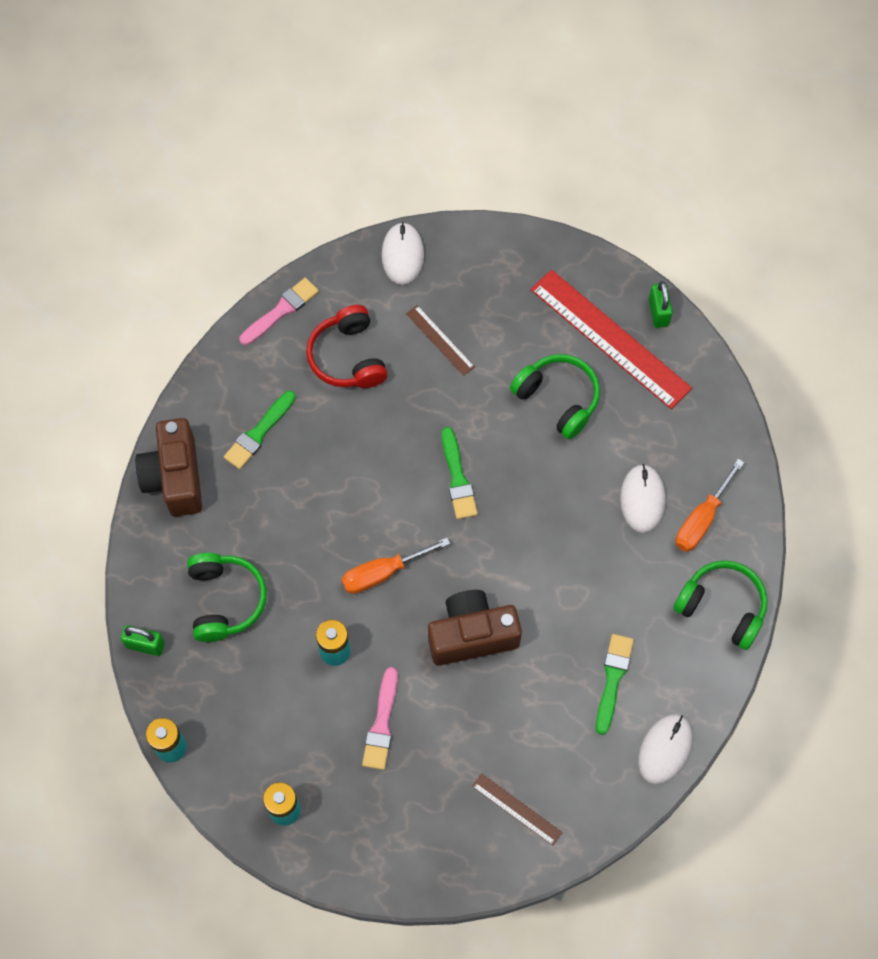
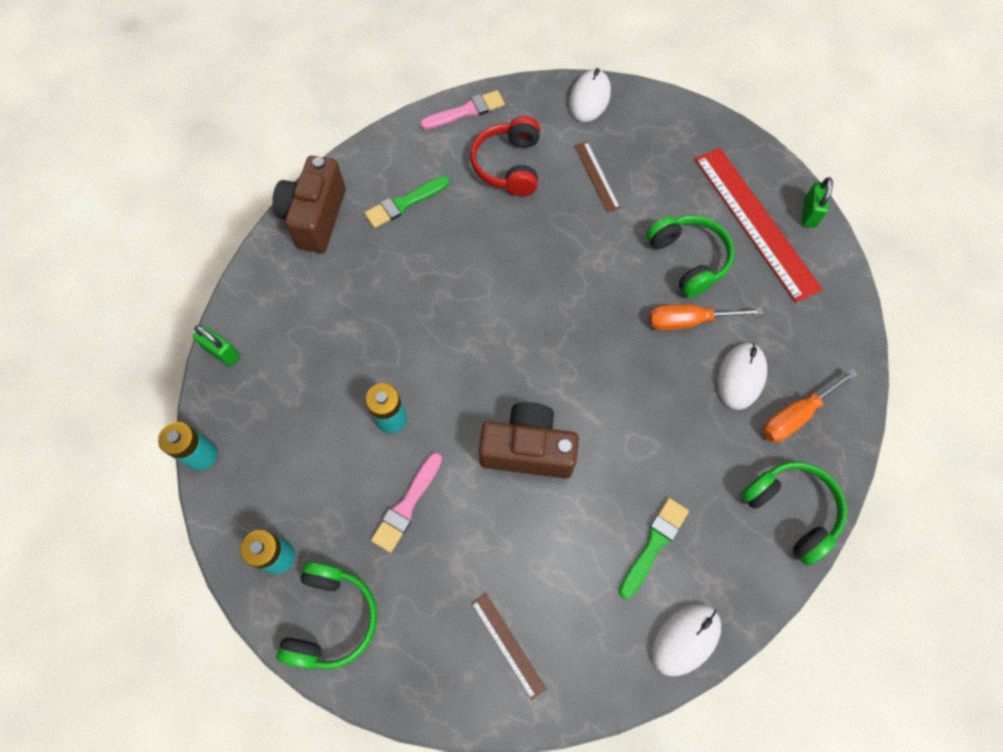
camera: 20 degrees right, 0 degrees up
(225, 600) = (311, 337): green headphones -> green headphones (332, 618)
(383, 572) = (465, 361): orange screwdriver -> orange screwdriver (688, 321)
(457, 478) = (568, 299): green brush -> none

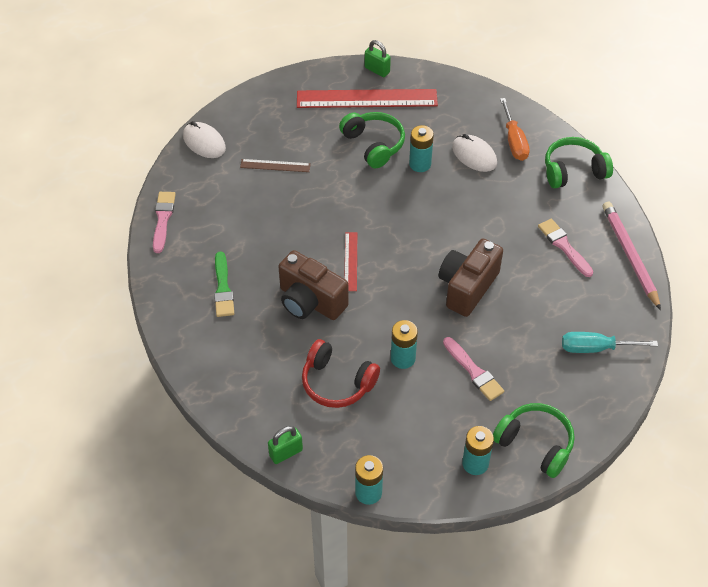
camera: 65 degrees left, 15 degrees down
(315, 217) = (198, 351): brown camera -> brown camera (310, 301)
(502, 308) = (350, 261): none -> red ruler
(508, 165) = (231, 212): red headphones -> red headphones (337, 382)
(508, 645) = (595, 348): brown ruler -> turquoise screwdriver
(654, 544) = (564, 246): green brush -> pink brush
(685, 639) = (629, 255): white mouse -> pink pencil
(688, 259) = (374, 144): green headphones -> green headphones turned 60 degrees clockwise
(688, 321) = (420, 164): orange screwdriver -> turquoise battery

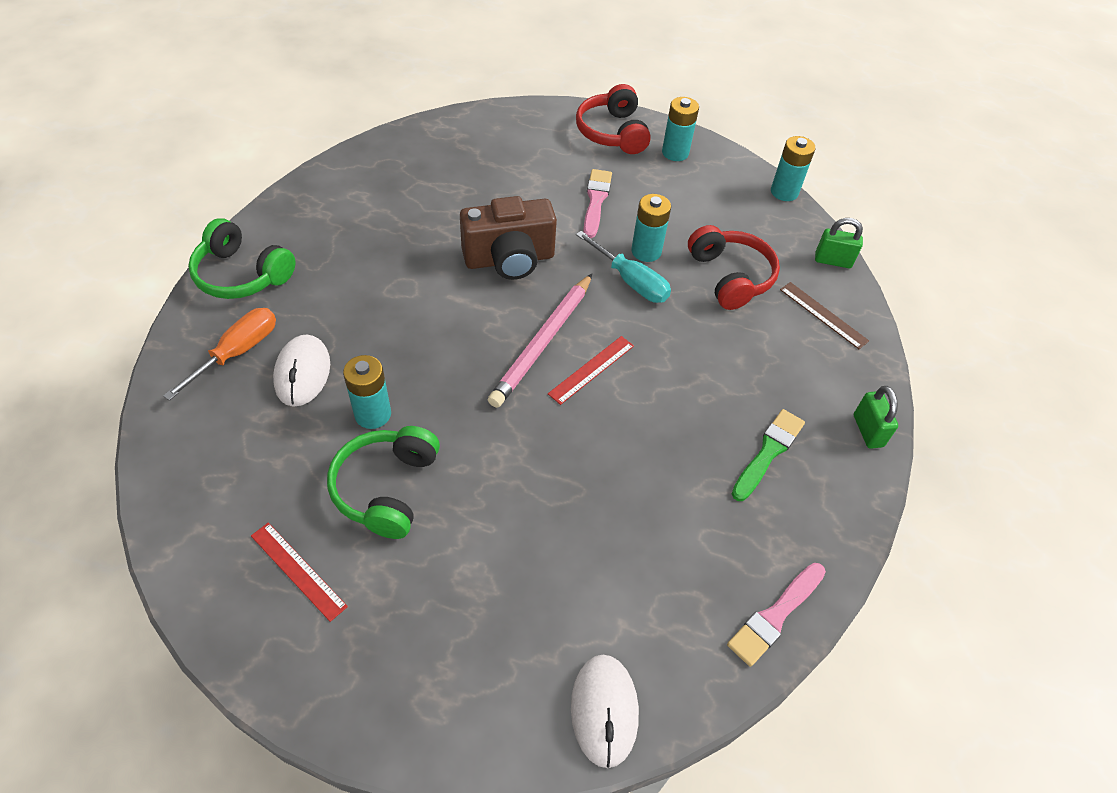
camera: 140 degrees left, 0 degrees up
(275, 165) = (543, 570): brown ruler -> brown ruler (823, 315)
(310, 301) = (681, 363): brown camera -> none
(367, 99) = (298, 570): red ruler -> red ruler, size x0.47
(377, 70) = (215, 611): green padlock -> green padlock (868, 431)
(535, 444) = (612, 132): green headphones -> red headphones
(564, 246) = (371, 224): pink brush -> none
(595, 348) = (474, 146): turquoise screwdriver -> turquoise screwdriver (630, 281)
(629, 255) = (333, 177): pink pencil -> pink pencil (543, 343)

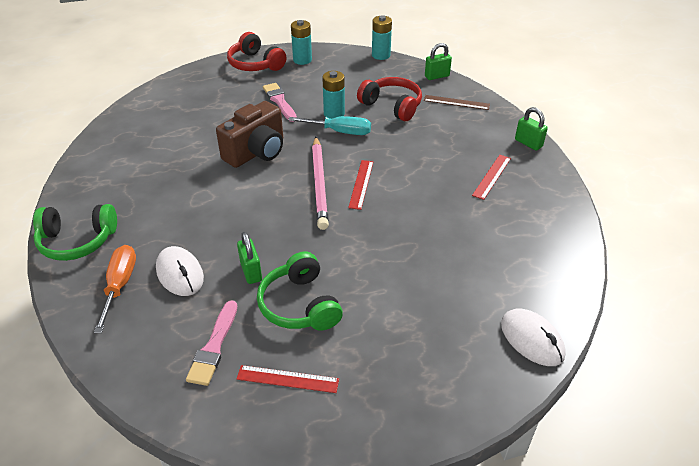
camera: 30 degrees left, 10 degrees down
(373, 414) = (251, 271): turquoise battery -> green padlock
(768, 452) = (492, 176): green brush -> red ruler
(775, 616) = (568, 247): pink brush -> pink brush (214, 346)

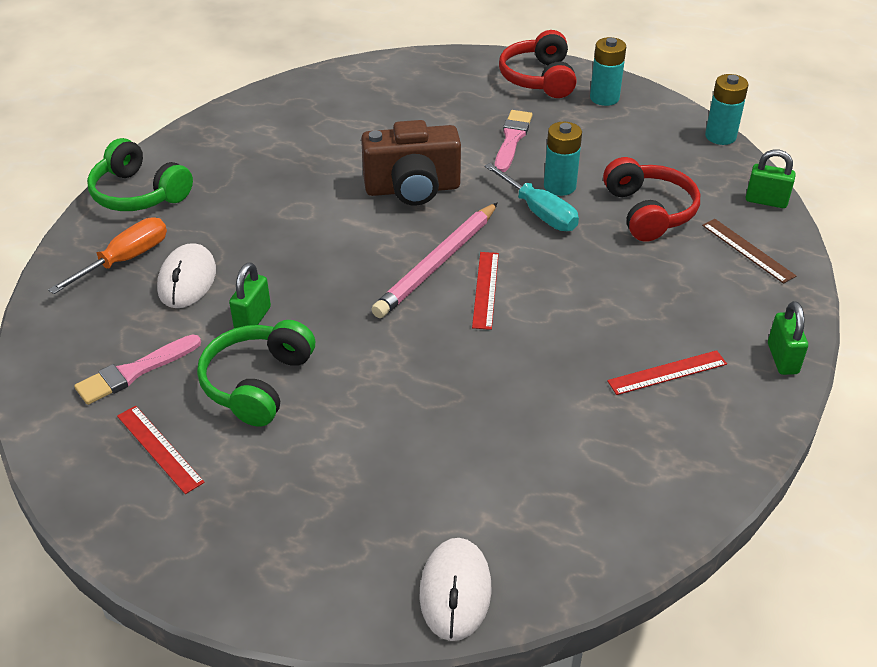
camera: 40 degrees right, 0 degrees up
(361, 184) = (485, 289): red ruler -> red ruler turned 45 degrees counterclockwise

